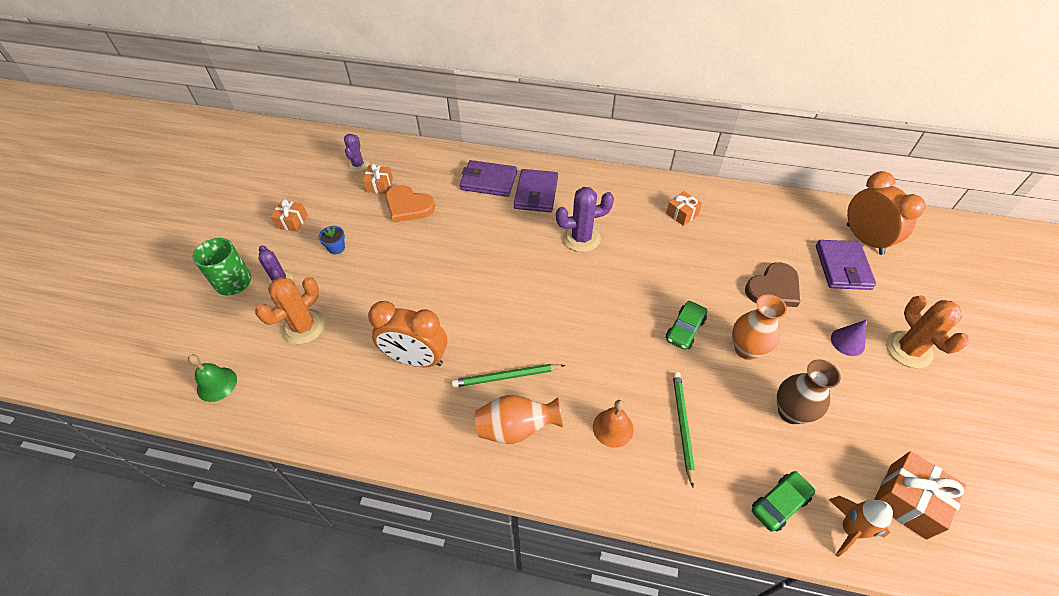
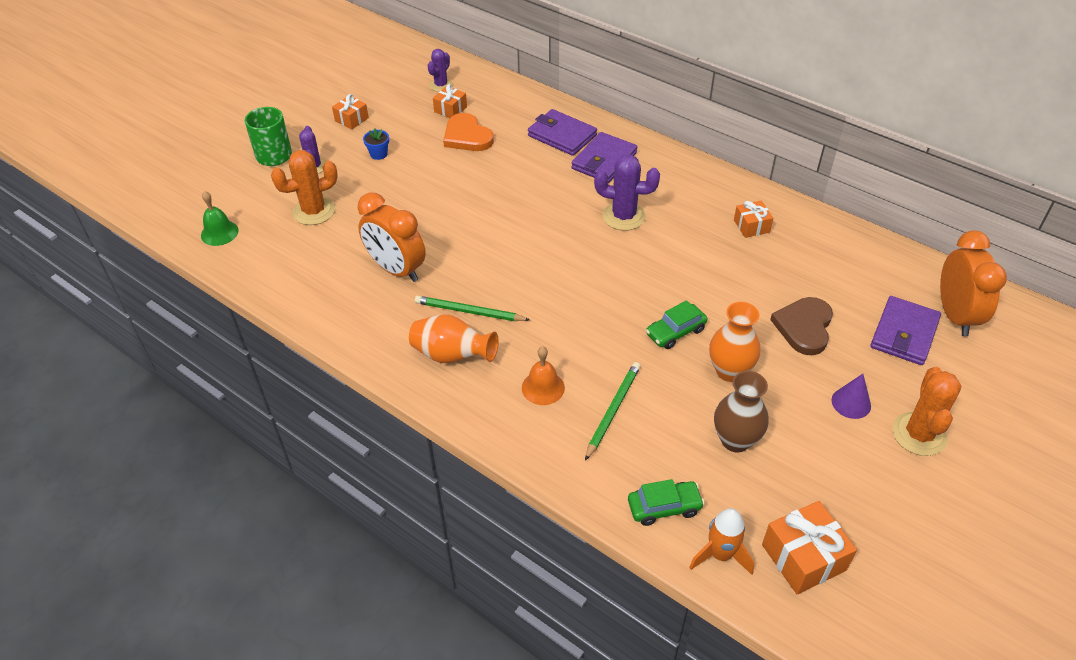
camera: 25 degrees right, 5 degrees down
(773, 288) = (804, 327): brown heart -> brown heart turned 120 degrees clockwise

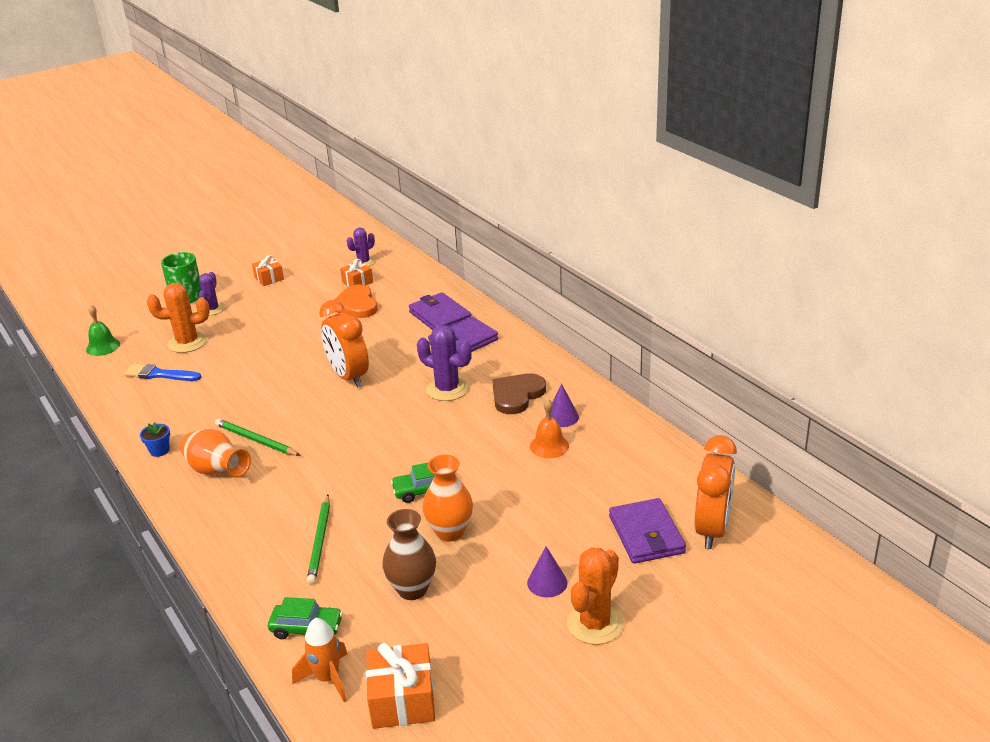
camera: 20 degrees right, 15 degrees down
(310, 255) = (159, 374): none -> blue brush
(378, 154) = (271, 308): blue flower pot -> blue flower pot (159, 450)
(396, 270) = (220, 397): orange clock -> orange clock (348, 377)
(543, 387) = (273, 511): orange bell -> orange bell (549, 446)
(613, 410) = (320, 541): green pencil -> green pencil turned 135 degrees clockwise
(751, 226) = (562, 417): orange gift -> purple cone
(804, 327) = (549, 510): brown heart -> brown heart (517, 395)
(904, 333) = (646, 534): purple wallet -> purple wallet turned 60 degrees counterclockwise

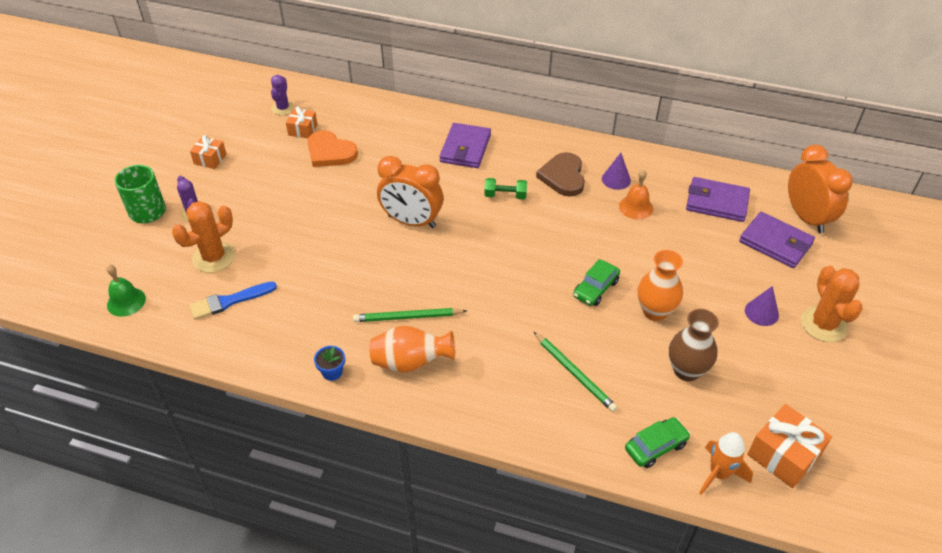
camera: 40 degrees left, 15 degrees up
(440, 316) = (417, 133): purple wallet -> purple wallet (717, 202)
(447, 389) = (505, 195): purple cactus -> green dumbbell

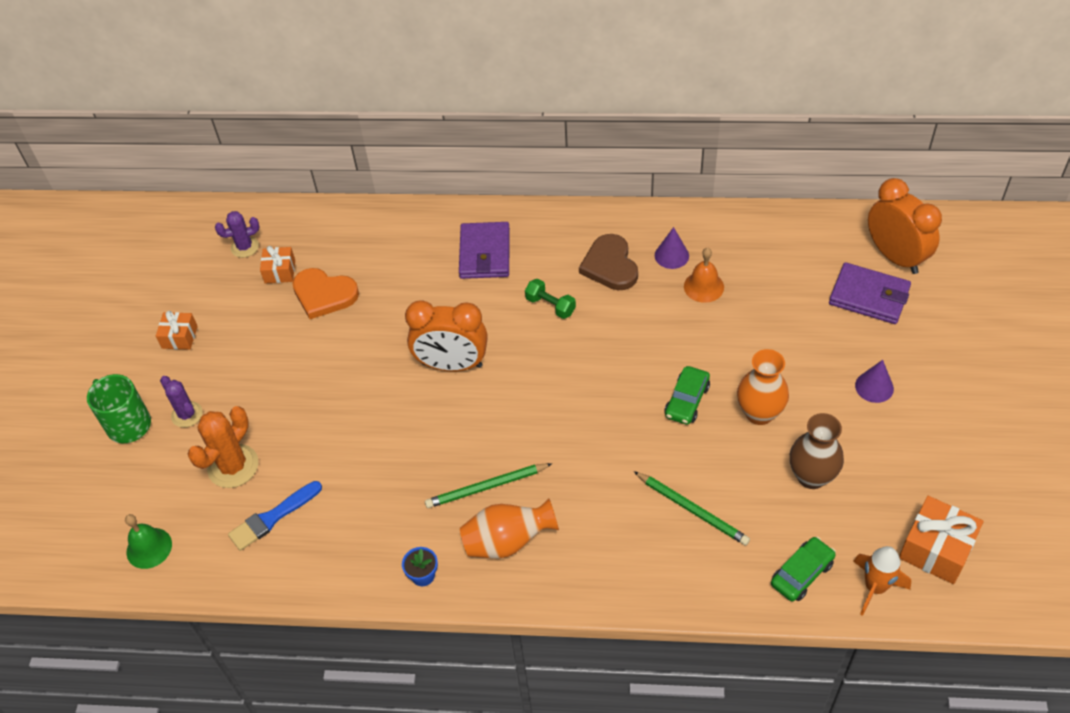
camera: 10 degrees left, 5 degrees up
(283, 108) = (245, 247): purple cactus -> purple cactus turned 75 degrees clockwise
(505, 195) = (550, 305): green dumbbell -> green dumbbell turned 45 degrees clockwise
(717, 202) = (792, 259): purple wallet -> none
(823, 324) = (943, 385): orange cactus -> none

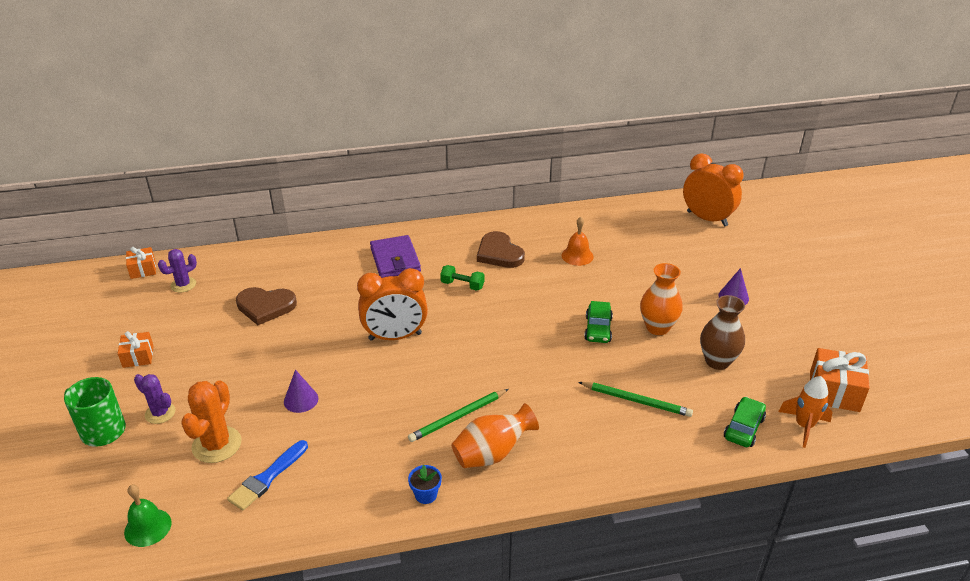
camera: 20 degrees left, 15 degrees down
(280, 271) = (220, 297): orange gift -> orange gift (143, 269)
(324, 295) = (265, 306): orange heart -> brown heart
(671, 255) = (544, 240): purple cone -> purple cone (301, 400)
(869, 296) = (701, 244): purple wallet -> none

